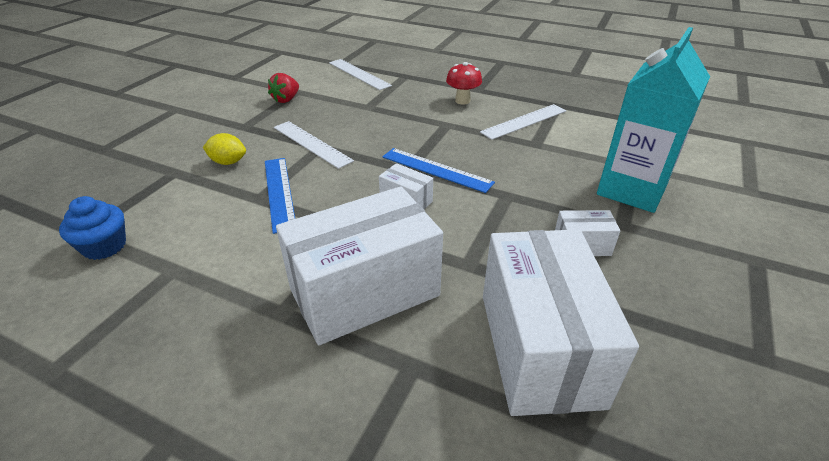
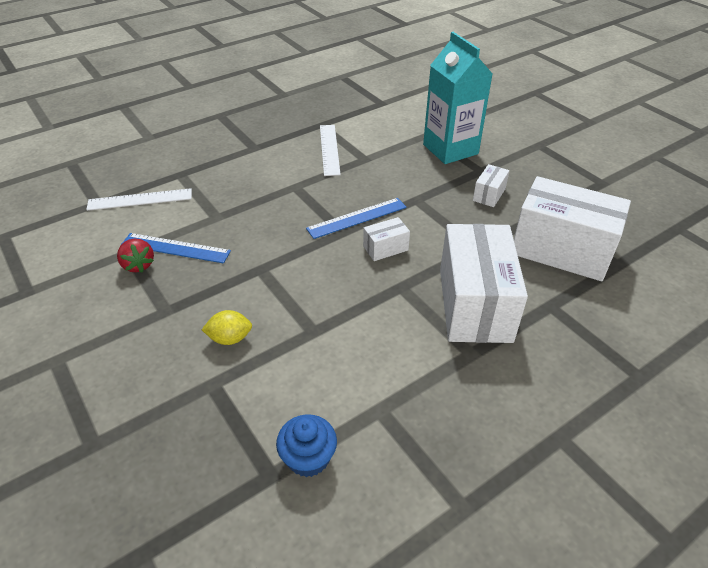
camera: 60 degrees left, 5 degrees up
(228, 162) = (230, 338): yellow lemon -> yellow lemon turned 45 degrees clockwise
(279, 192) = (315, 316): blue ruler -> blue ruler (175, 248)
(311, 144) = (250, 273): white ruler -> none
(462, 101) = (265, 163): red mushroom -> none

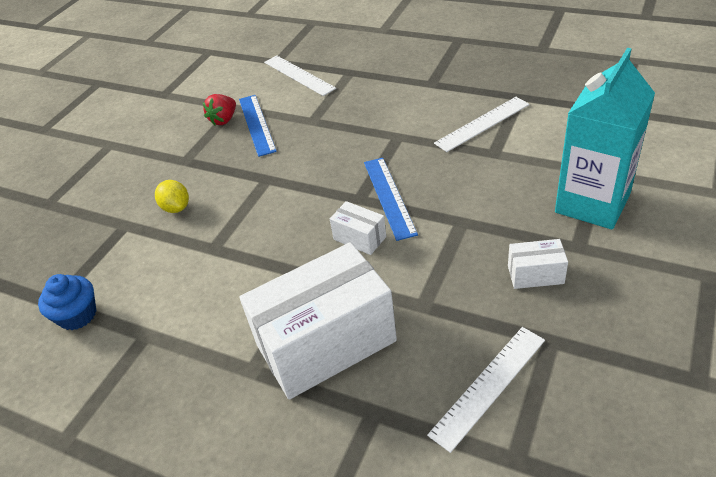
camera: 65 degrees right, 0 degrees up
(357, 218) = (389, 197): blue ruler -> blue ruler turned 45 degrees clockwise
(561, 250) = (489, 386): white box -> white ruler

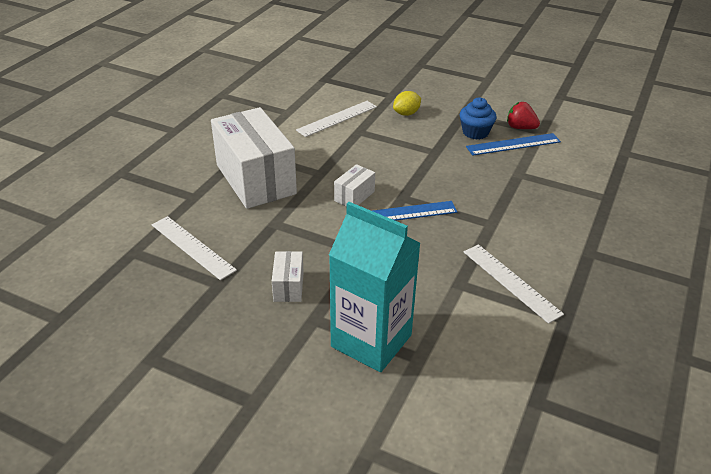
camera: 85 degrees right, 5 degrees down
(78, 315) = (311, 88): blue cupcake -> blue cupcake (475, 132)
(298, 75) = (598, 166): white ruler -> white ruler (337, 118)

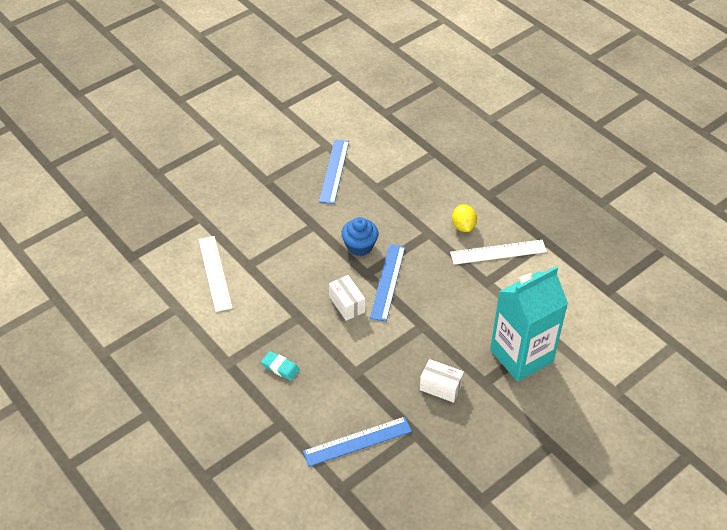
camera: 65 degrees left, 10 degrees up
(192, 247) = (357, 441): white ruler -> blue ruler
(255, 179) = (280, 367): white box -> turquoise eraser
(406, 113) = (240, 219): yellow lemon -> yellow lemon (463, 226)
(475, 132) = (301, 186): blue cupcake -> blue cupcake (360, 246)
(520, 128) = (313, 155): red strawberry -> none

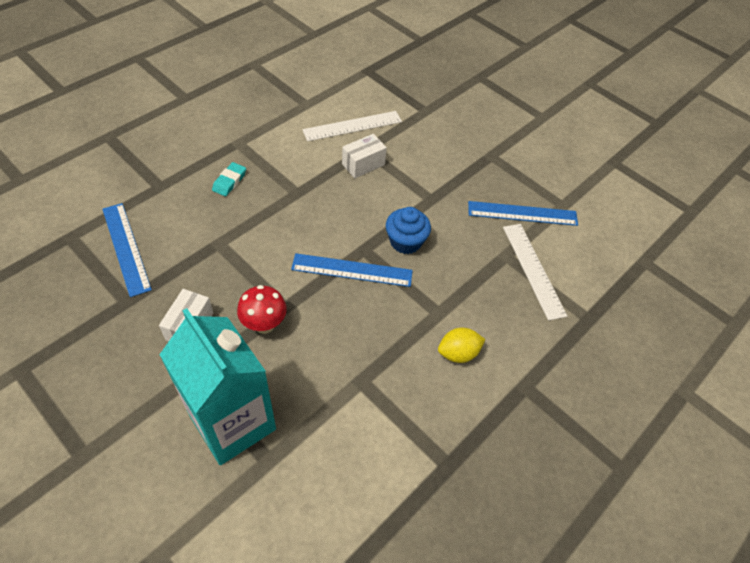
camera: 80 degrees right, 5 degrees up
(347, 304) = (315, 232): white box -> white box (363, 164)
(439, 338) = (264, 324): none -> red mushroom
(498, 252) = (416, 397): white ruler -> white ruler (533, 270)

